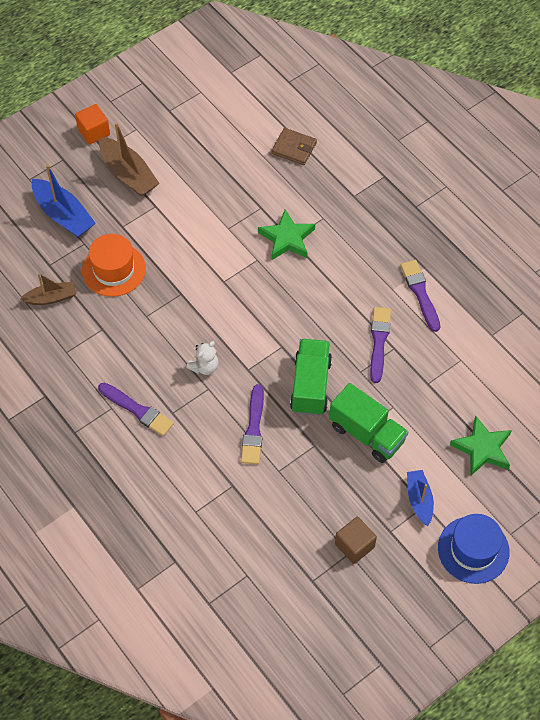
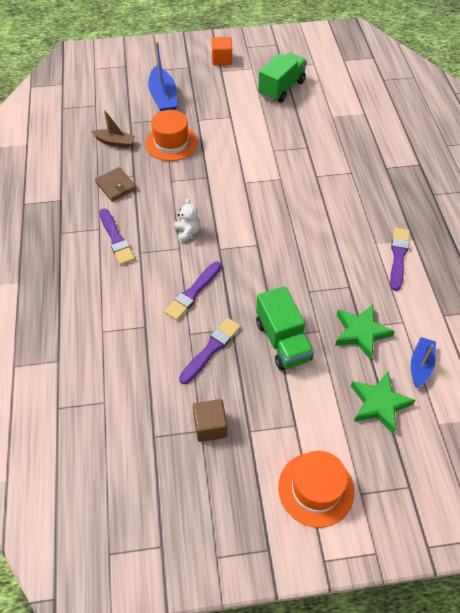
camera: 30 degrees right, 5 degrees down
(128, 174) = (226, 91): brown boat -> none
(204, 367) = (187, 232): white teddy bear -> white teddy bear turned 90 degrees counterclockwise
(287, 239) = (313, 175): green star -> green star (361, 333)
(294, 148) = (359, 120): brown wallet -> brown wallet (116, 186)
(310, 385) = (260, 283): green truck -> green truck (281, 88)
(379, 342) = (339, 276): purple brush -> purple brush (211, 349)
(419, 500) = (293, 418): blue boat -> blue boat (420, 365)
(473, 550) = (316, 489): blue hat -> orange hat

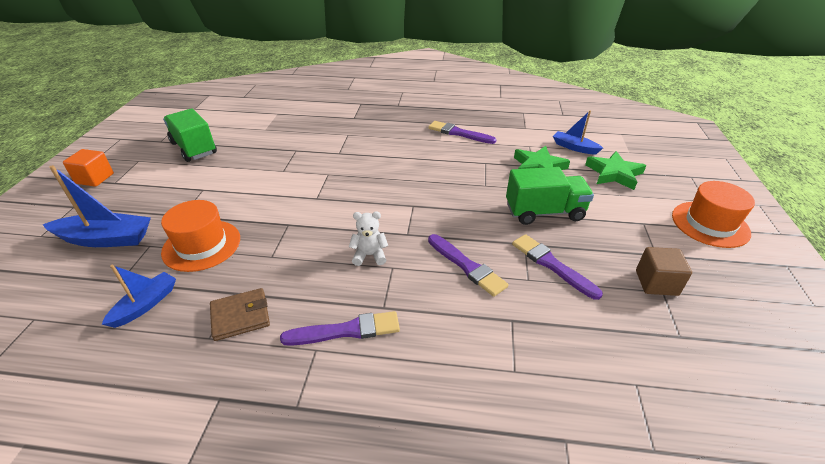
camera: 75 degrees left, 15 degrees down
(115, 142) = (145, 305): brown boat -> blue boat

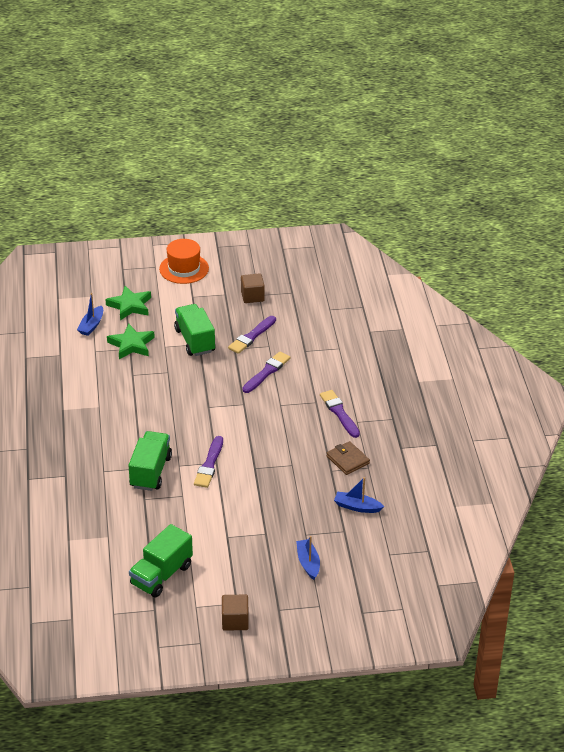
camera: 105 degrees left, 0 degrees up
(95, 178) = (235, 621): orange cube -> brown cube
(106, 239) = (308, 563): blue boat -> blue boat, size x0.63
(201, 245) = (294, 505): orange hat -> none
(329, 157) = (150, 472): none -> green truck
(369, 255) = (273, 417): white teddy bear -> none
(459, 133) = (82, 396): purple brush -> purple brush (209, 464)

